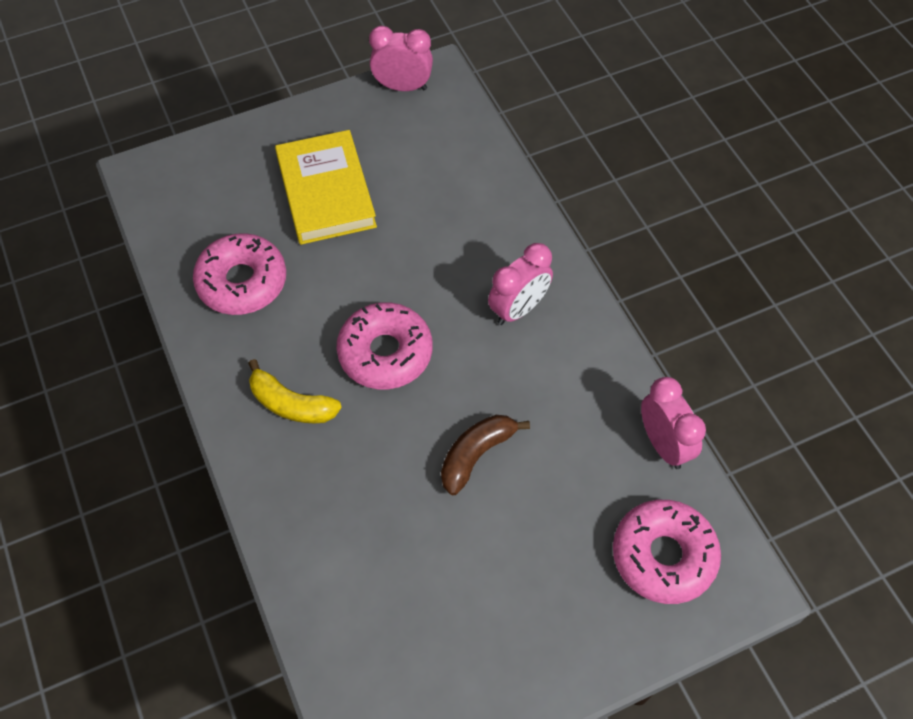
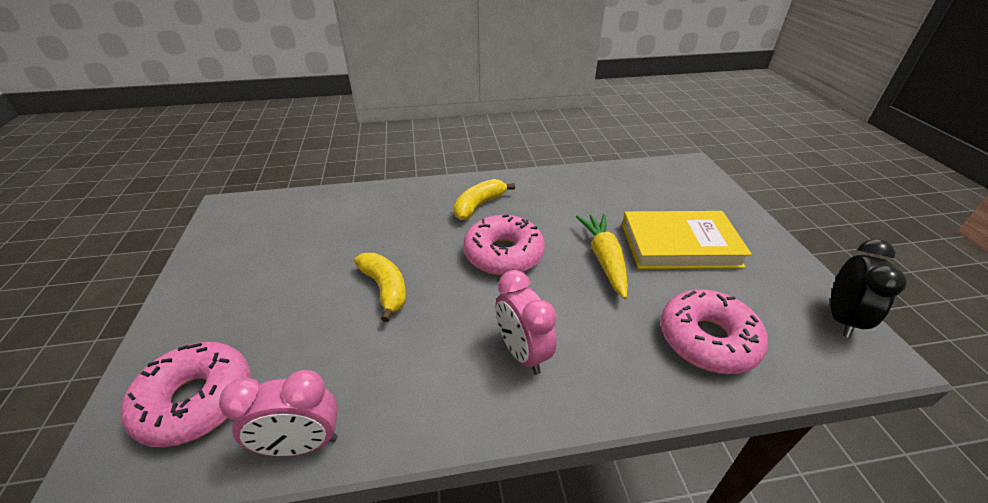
camera: 105 degrees right, 20 degrees down
(242, 282) = (589, 196): pink donut -> pink donut (707, 339)
(368, 257) = (604, 259): none -> yellow carrot
(402, 87) = (841, 318): pink clock -> black clock
(476, 455) = (385, 289): brown banana -> yellow banana

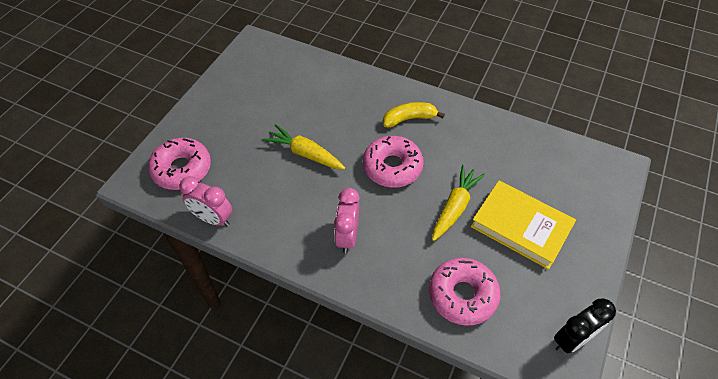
camera: 35 degrees right, 15 degrees up
(385, 289) = (305, 153): yellow banana -> yellow carrot

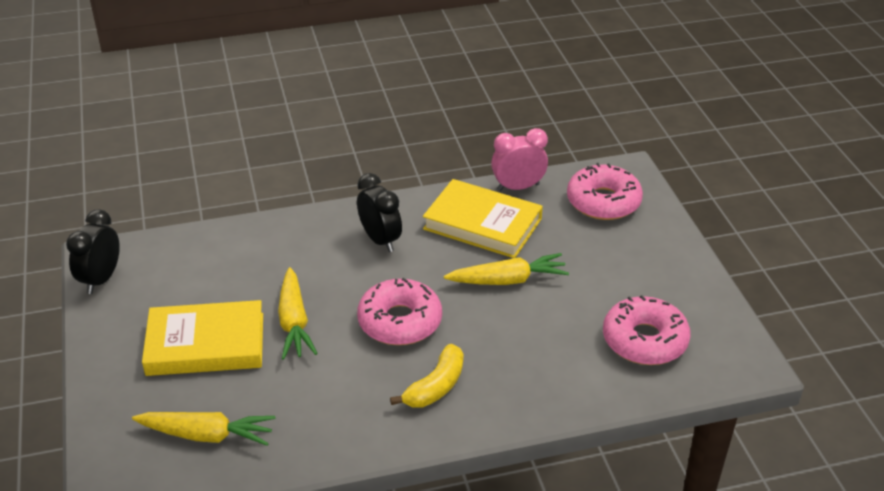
camera: 140 degrees right, 15 degrees down
(271, 204) = (482, 224): none -> yellow book
(347, 236) = (380, 240): pink clock -> black clock
(462, 295) = (229, 257): pink donut -> pink donut (644, 340)
(550, 165) = (207, 435): none -> yellow carrot

